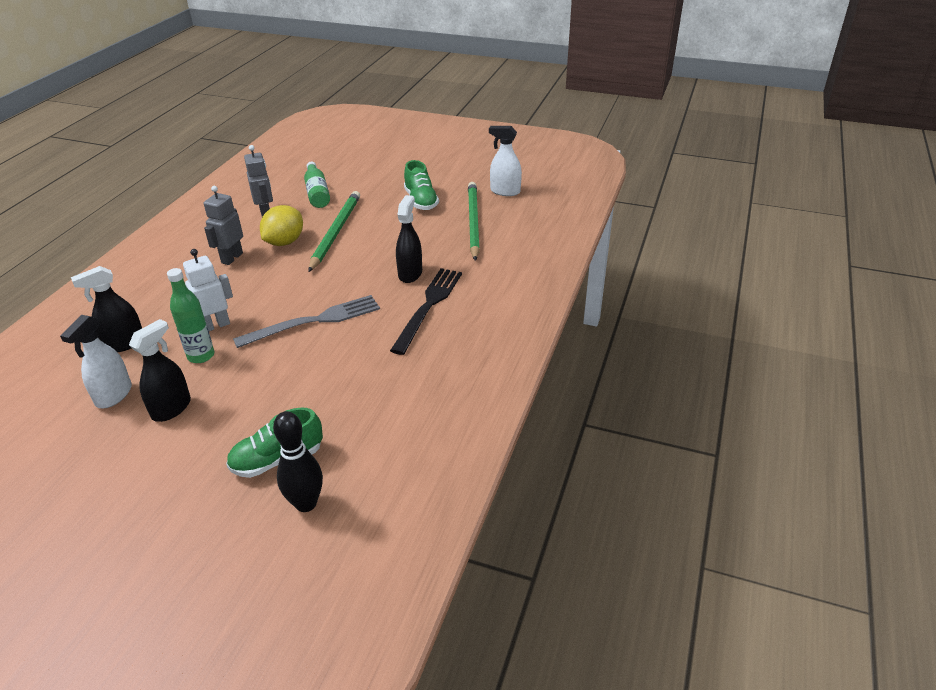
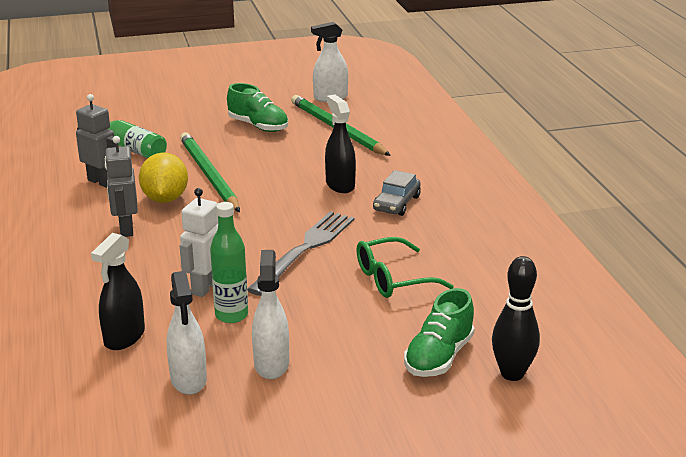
camera: 35 degrees left, 10 degrees down
(171, 408) = (271, 364): black spray bottle -> white spray bottle
(337, 374) = (393, 279): none -> green glasses
(428, 306) = (396, 203): black fork -> grey car

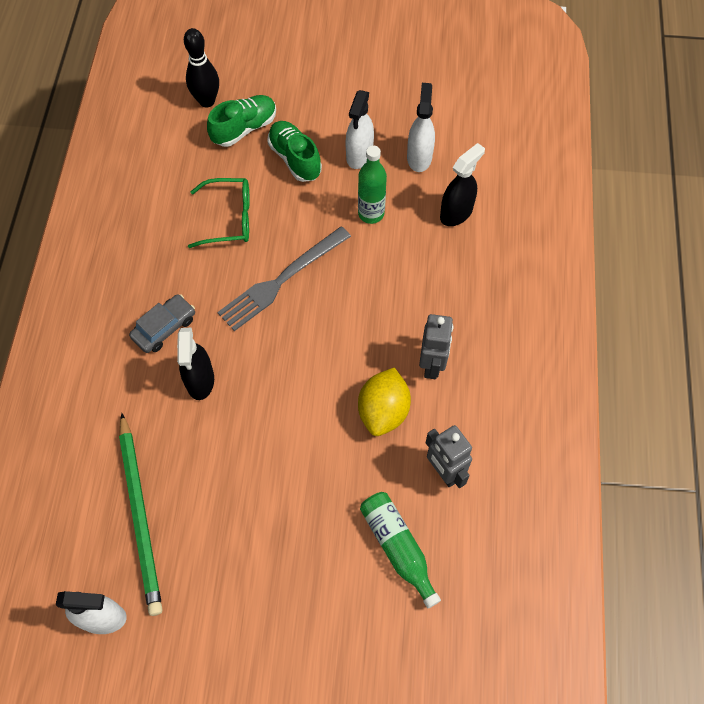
camera: 160 degrees left, 35 degrees up
(205, 287) = (382, 254): white robot -> none
(209, 175) = (326, 448): green pencil -> none
(258, 126) = (230, 558): green shoe -> green shoe (295, 159)

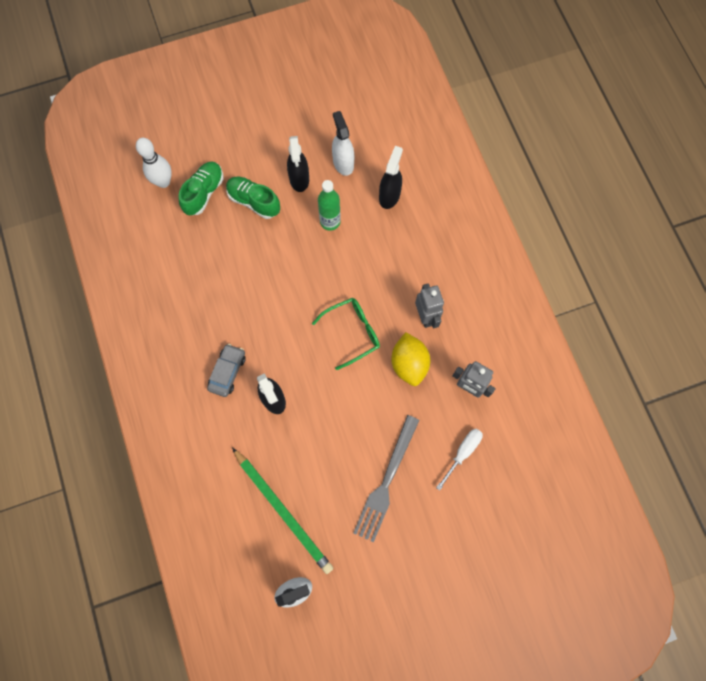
camera: 25 degrees left, 10 degrees up
(207, 101) = (163, 182): black bowling pin -> white bowling pin
(229, 218) = (230, 269): green glasses -> green glasses (352, 332)
(281, 280) = (292, 300): grey fork -> grey fork (386, 481)
(359, 155) = (299, 179): white spray bottle -> black spray bottle
(397, 548) = (463, 452): green bottle -> white screwdriver

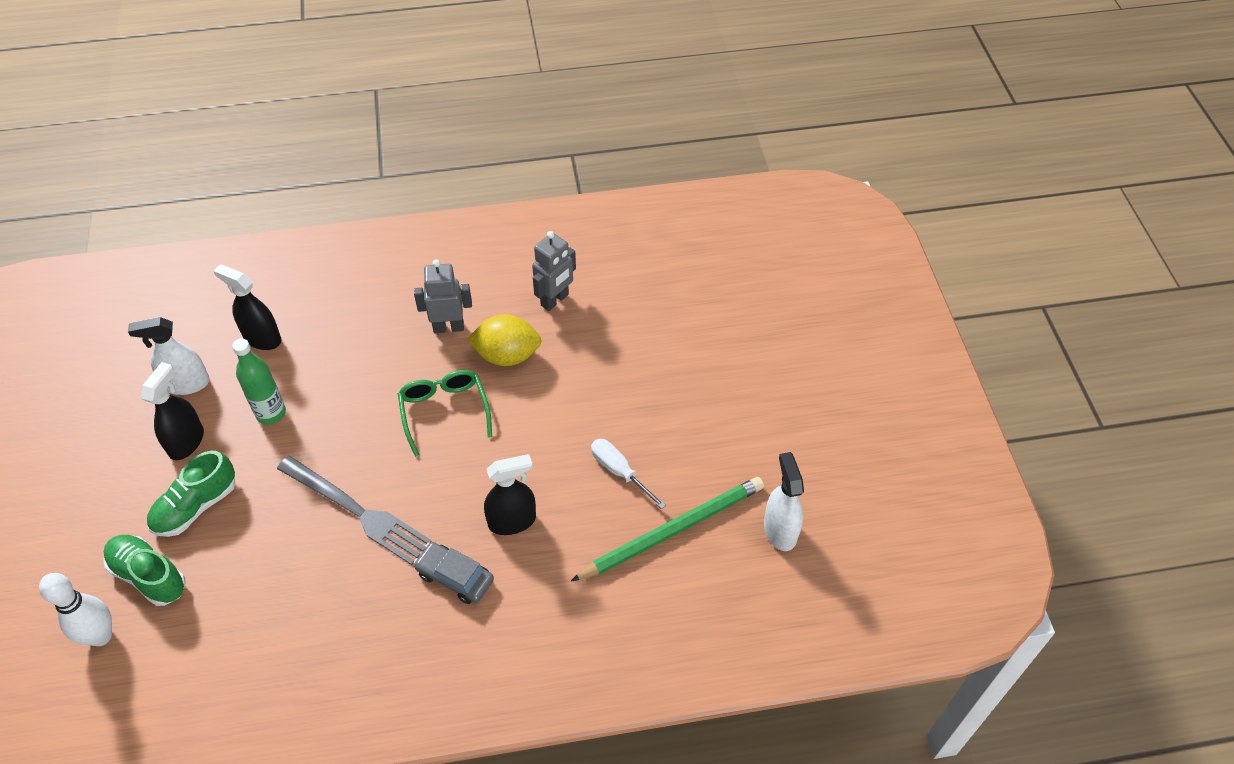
camera: 80 degrees left, 20 degrees down
(299, 179) = (186, 442): black spray bottle -> black spray bottle turned 75 degrees counterclockwise
(386, 481) = (655, 405): grey fork -> grey fork (357, 511)
(463, 452) = (634, 320): white screwdriver -> white screwdriver (619, 471)

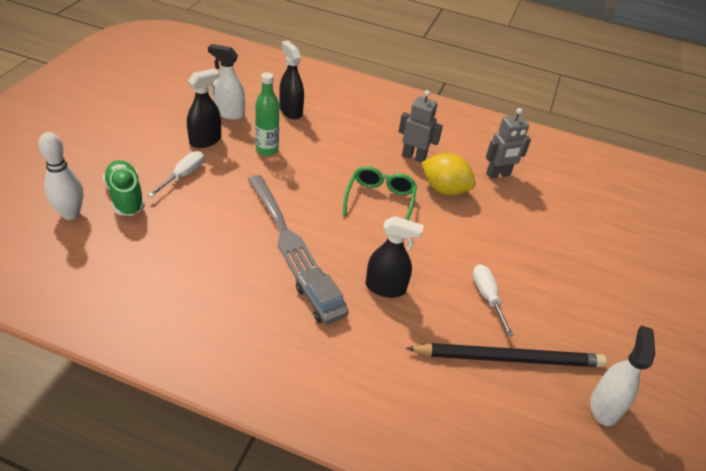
camera: 25 degrees right, 10 degrees down
(196, 506) = (183, 175): green shoe -> white screwdriver
(673, 530) = (509, 358): green pencil -> black pencil

